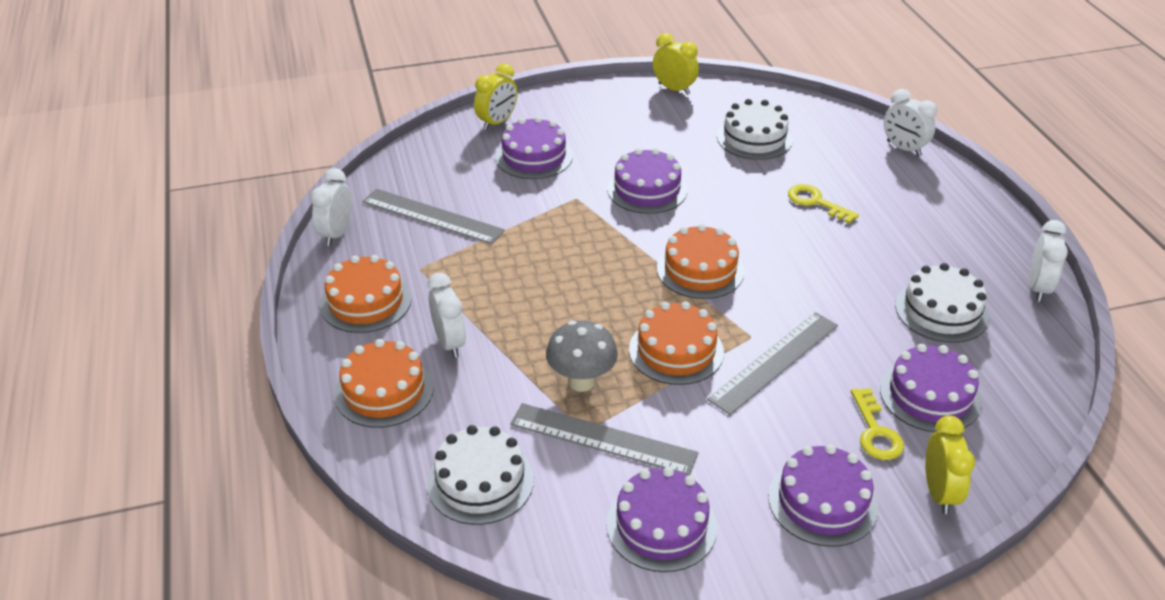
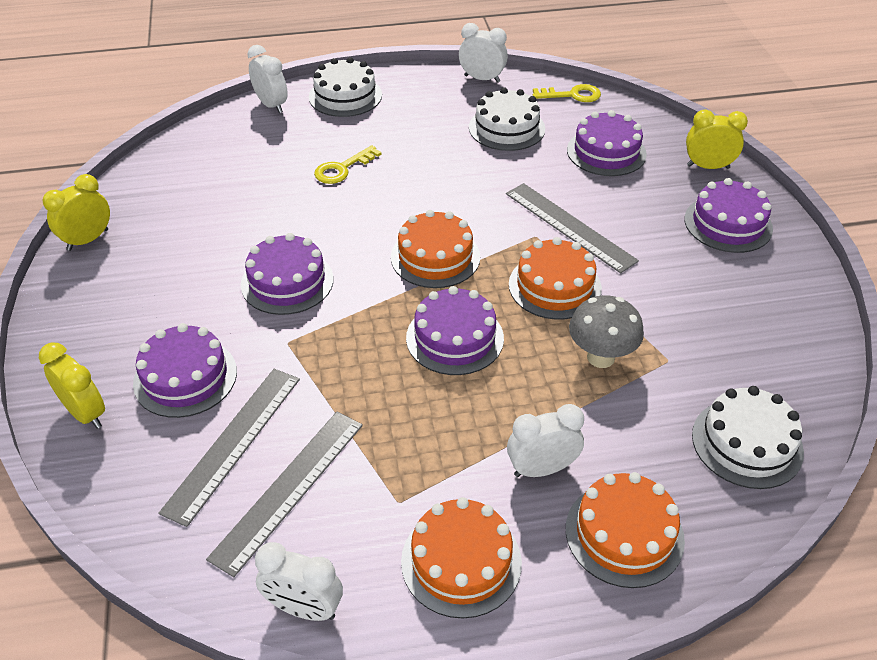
camera: 85 degrees left, 5 degrees up
(603, 439) = (677, 347): grey ruler -> grey ruler (234, 443)
(661, 525) = (773, 317): purple cake -> purple cake (454, 338)
(754, 138) = (217, 192): white cake -> white cake (345, 96)
(876, 432) = (649, 185): yellow key -> yellow key (572, 95)
(903, 148) = (271, 105): white clock -> white clock turned 90 degrees counterclockwise

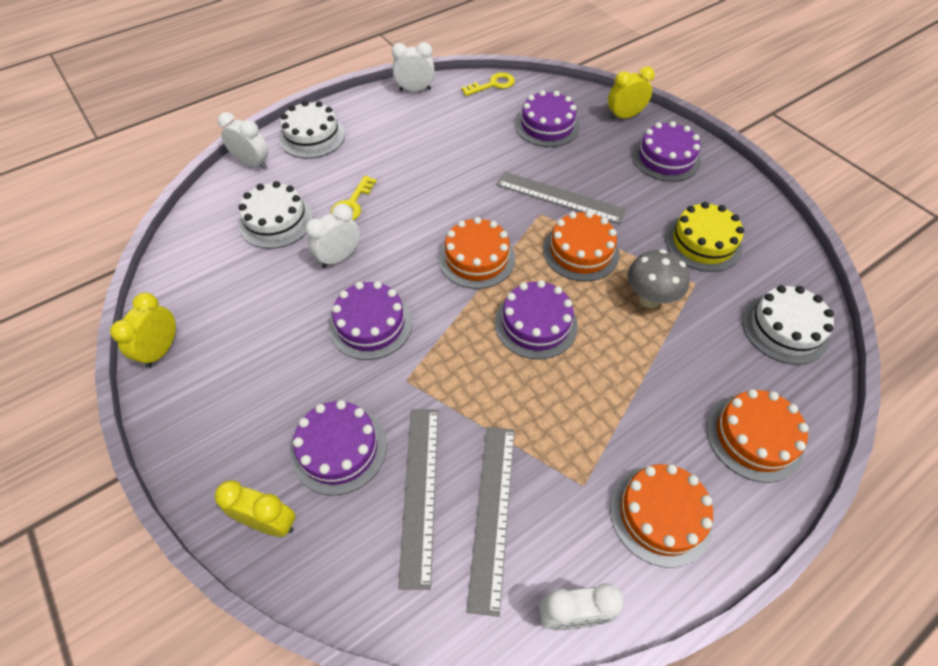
camera: 25 degrees left, 10 degrees up
(506, 128) = (461, 127): white cake -> white cake (276, 221)
(541, 469) = (667, 409): white clock -> white clock (339, 257)
(709, 323) = (703, 242): none -> yellow cake

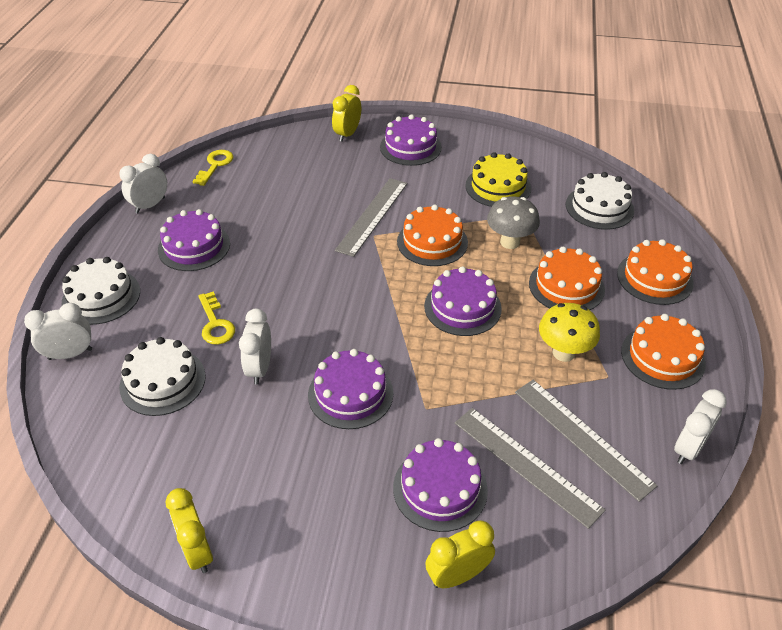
camera: 45 degrees left, 10 degrees down
(476, 258) = (368, 294): orange cake -> orange cake (566, 286)
(547, 126) = (299, 172): purple cake -> purple cake (194, 246)
(559, 197) = (373, 216): grey ruler -> grey ruler turned 45 degrees counterclockwise
(571, 430) = (563, 353): none -> yellow mushroom

